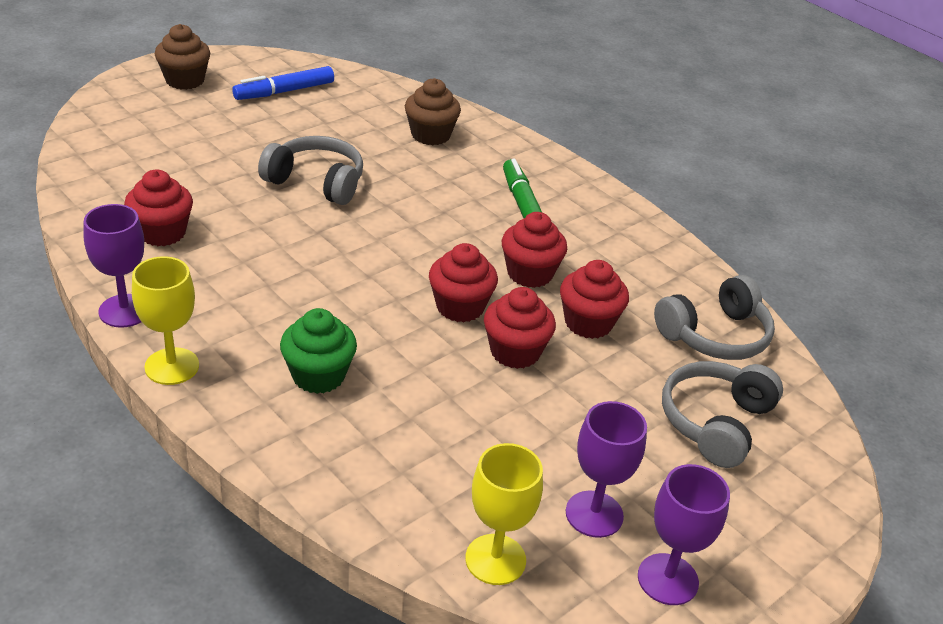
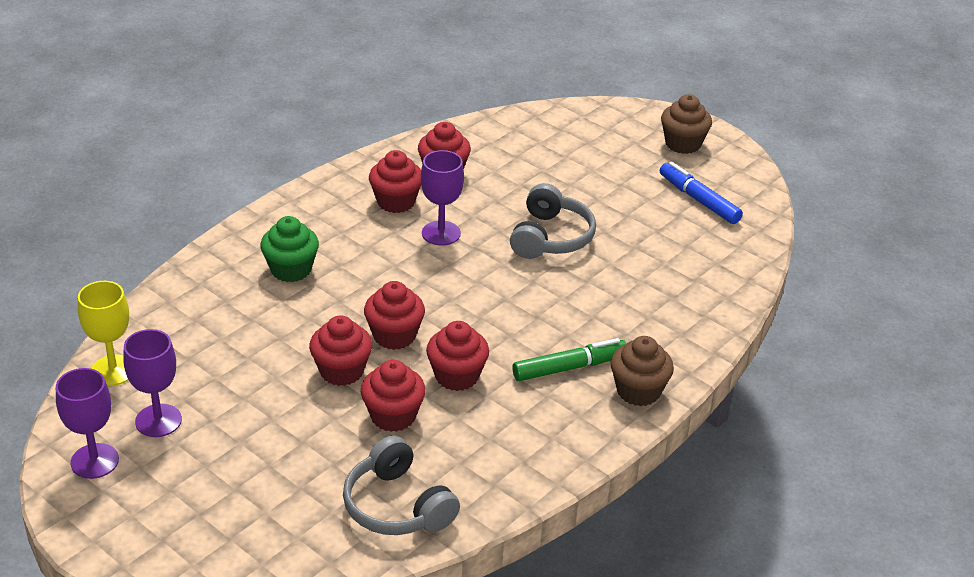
camera: 85 degrees right, 0 degrees up
(124, 311) = (343, 173): purple goblet -> purple goblet (441, 233)
(172, 366) = (288, 203): yellow goblet -> none
(207, 276) = (396, 202): none -> red cupcake
(430, 135) = (670, 298): brown cupcake -> brown cupcake (638, 391)
(715, 422) = (271, 499): grey headphones -> none

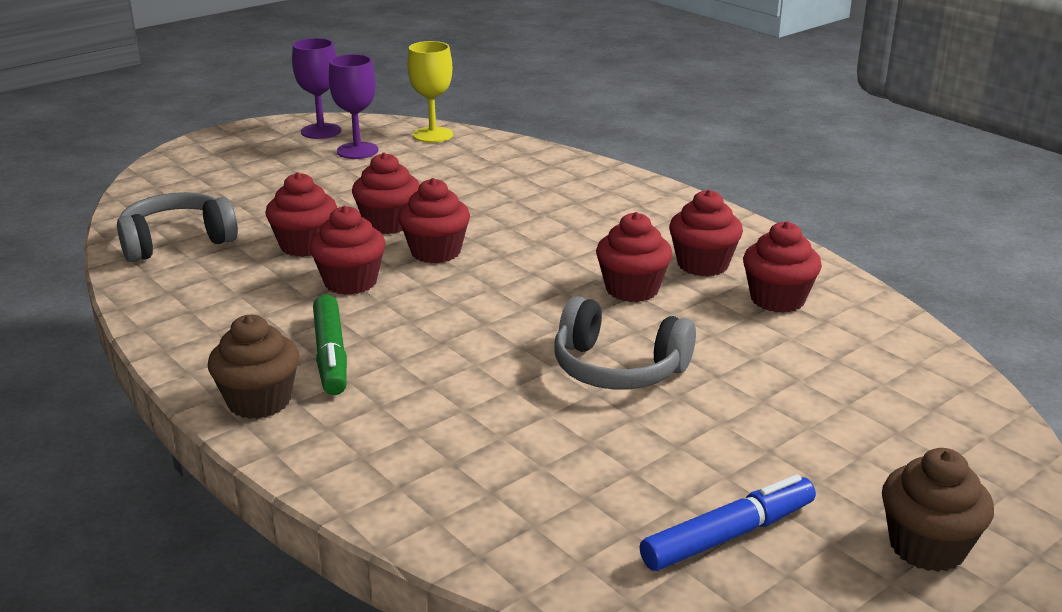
camera: 100 degrees right, 10 degrees down
(291, 269) = (568, 204): green cupcake -> none
(441, 233) = (632, 289): purple goblet -> red cupcake

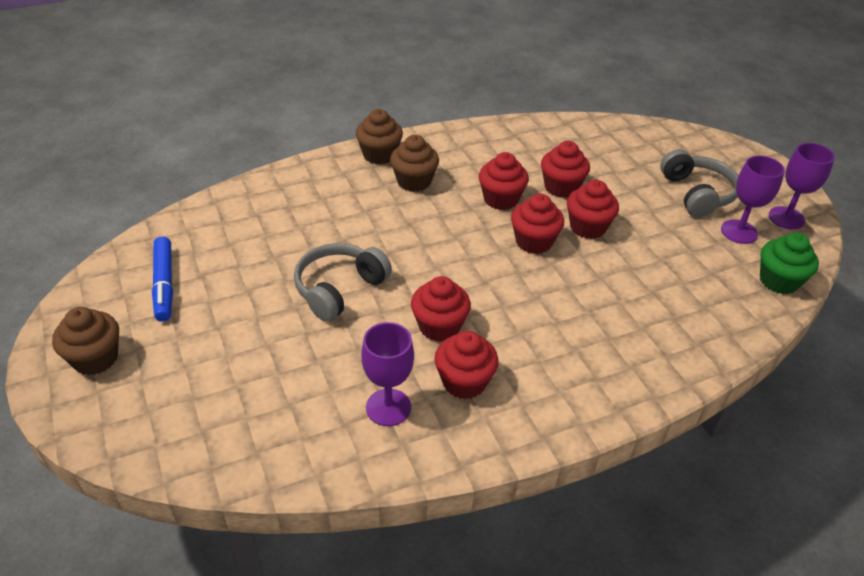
camera: 105 degrees right, 15 degrees up
(177, 242) = (581, 140): grey headphones -> grey headphones (697, 194)
(330, 355) = (414, 181): green marker -> brown cupcake
(433, 135) = (778, 281): yellow goblet -> green cupcake
(777, 299) = (388, 407): red cupcake -> purple goblet

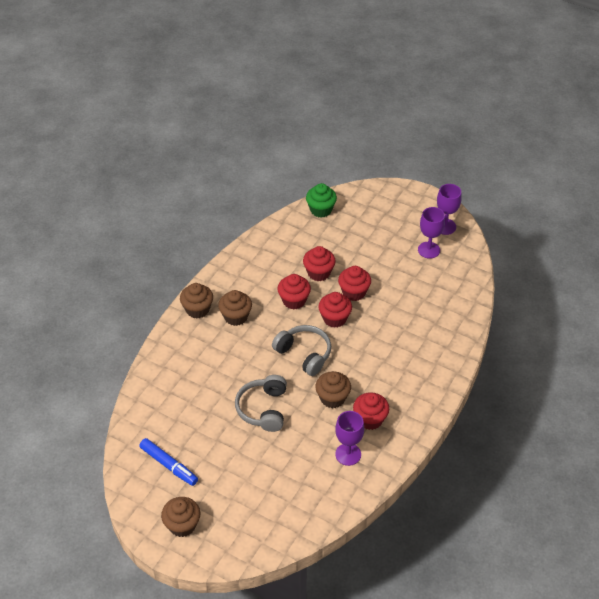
camera: 35 degrees left, 5 degrees up
(439, 326) = (332, 398): red cupcake -> brown cupcake
(697, 194) = (391, 235): grey headphones -> grey headphones (304, 354)
(778, 281) = (467, 271): green cupcake -> green cupcake (321, 210)

